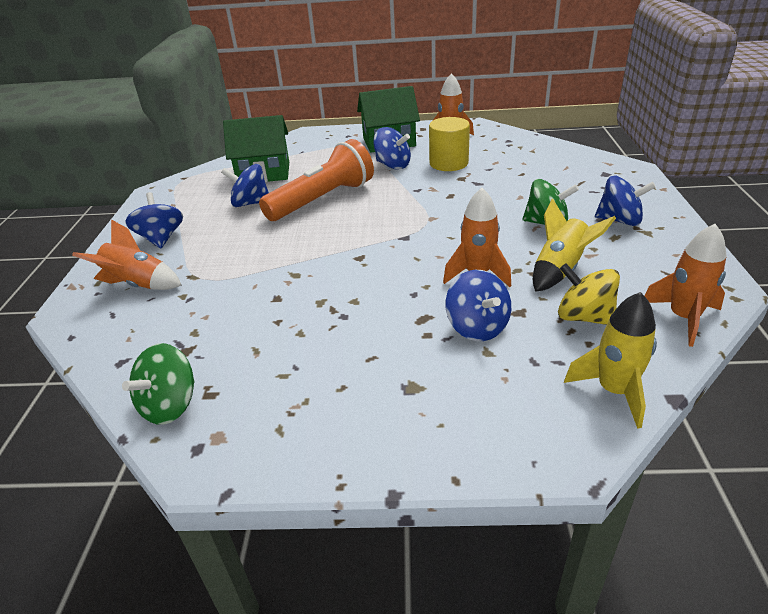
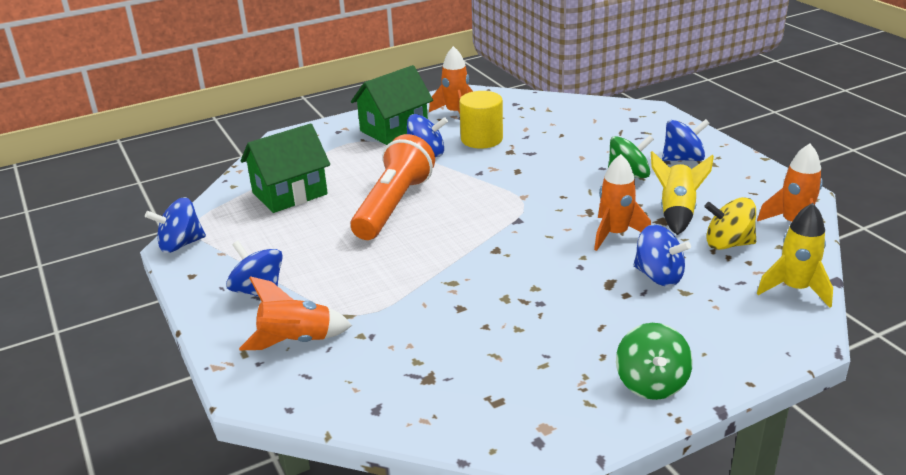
camera: 30 degrees left, 5 degrees down
(170, 405) = (473, 422): green spinning top -> green spinning top (651, 383)
(250, 203) = (316, 229): blue spinning top -> blue spinning top (180, 244)

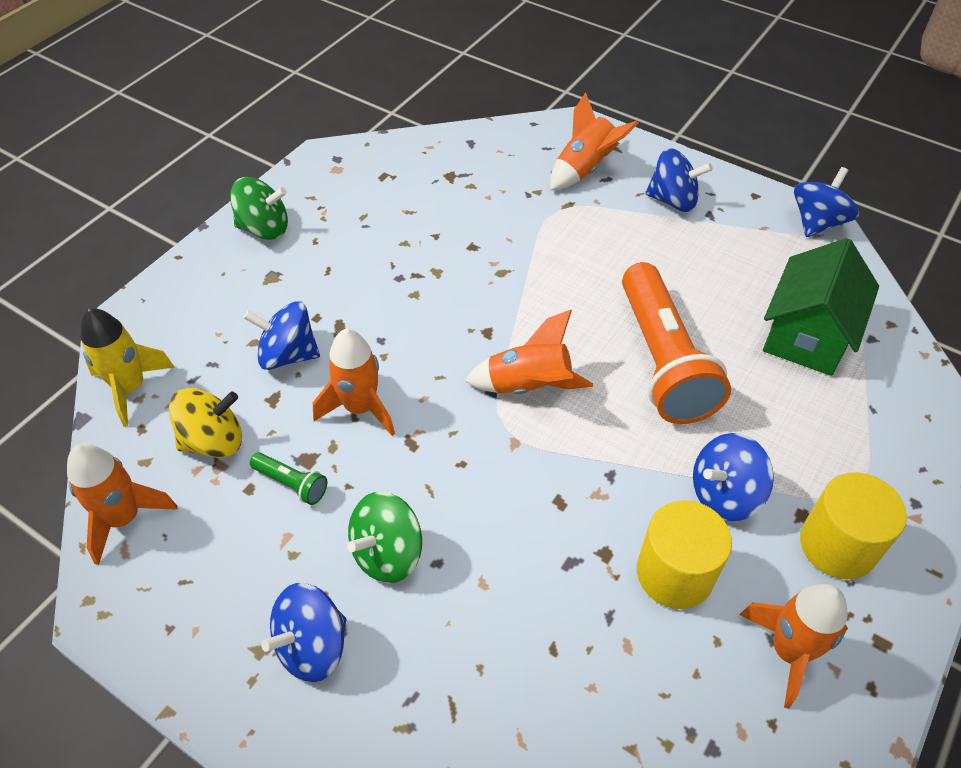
camera: 150 degrees right, 20 degrees up
(394, 129) = (837, 545): green house -> yellow cylinder
(492, 216) = (529, 386): none -> orange rocket
(651, 383) = (264, 228): green spinning top -> green spinning top turned 120 degrees clockwise
(677, 213) = (291, 484): yellow rocket -> green flashlight

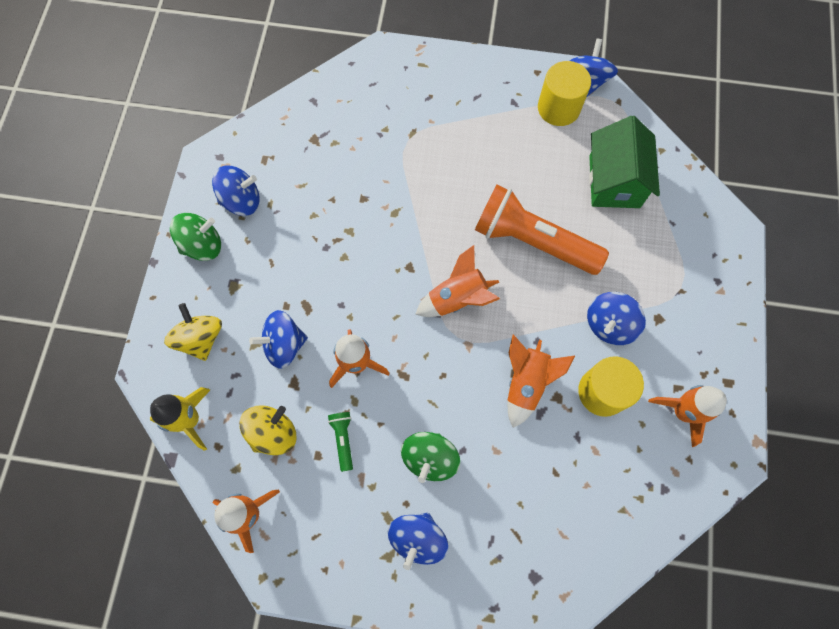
camera: 25 degrees left, 20 degrees up
(200, 313) = (201, 338): none -> yellow spinning top
(291, 484) = (343, 439): green flashlight -> green flashlight turned 105 degrees counterclockwise
(585, 169) = (409, 94): orange rocket -> orange rocket (526, 383)
(662, 360) = (533, 241): orange flashlight -> orange flashlight turned 150 degrees clockwise
(673, 200) = (483, 99): blue spinning top -> blue spinning top (241, 200)
(837, 545) = (685, 330): yellow cylinder -> yellow cylinder (558, 108)

